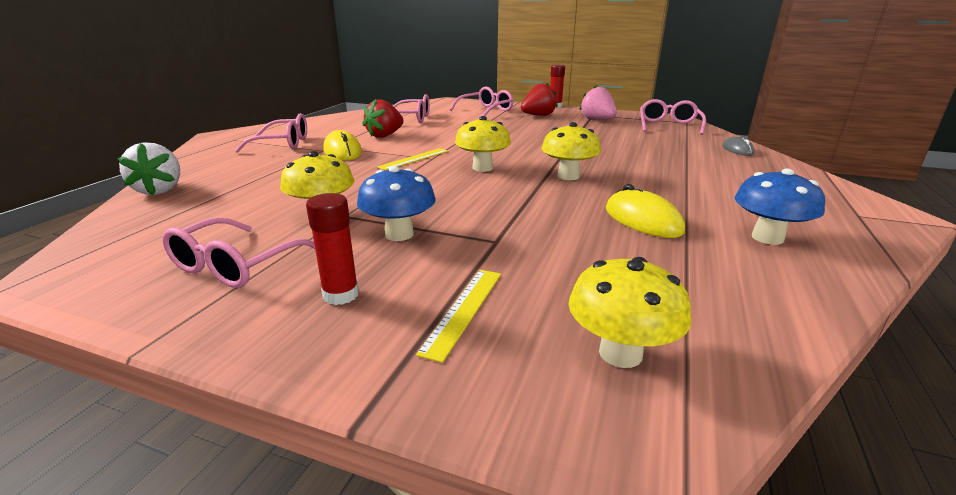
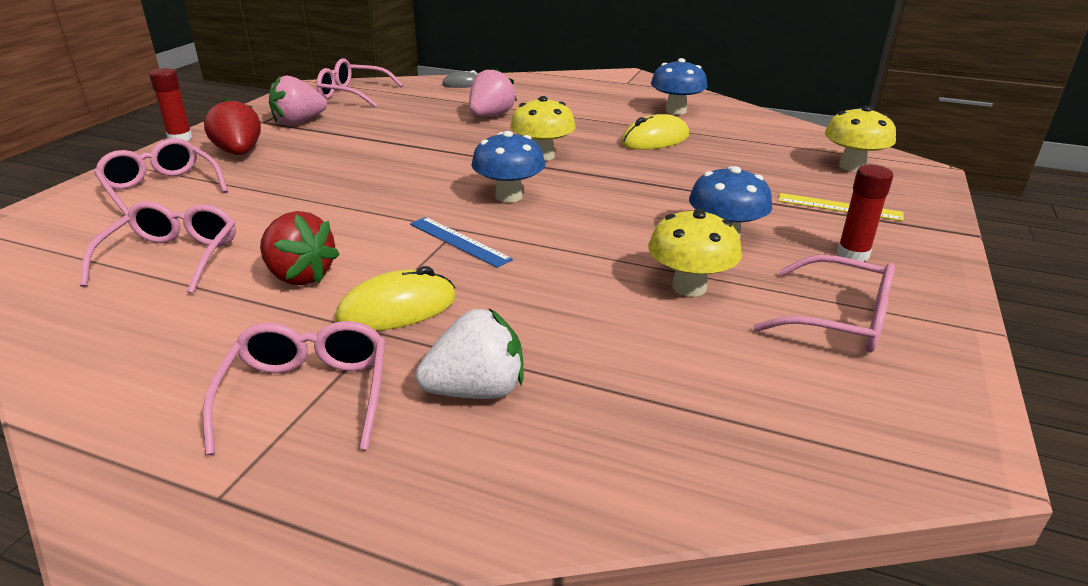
camera: 90 degrees left, 5 degrees up
(159, 190) = (623, 485): white strawberry -> white strawberry (476, 390)
(414, 159) = (459, 241): yellow ruler -> blue ruler
(482, 168) = (509, 196): yellow mushroom -> blue mushroom
(656, 160) = (490, 116): none -> pink strawberry

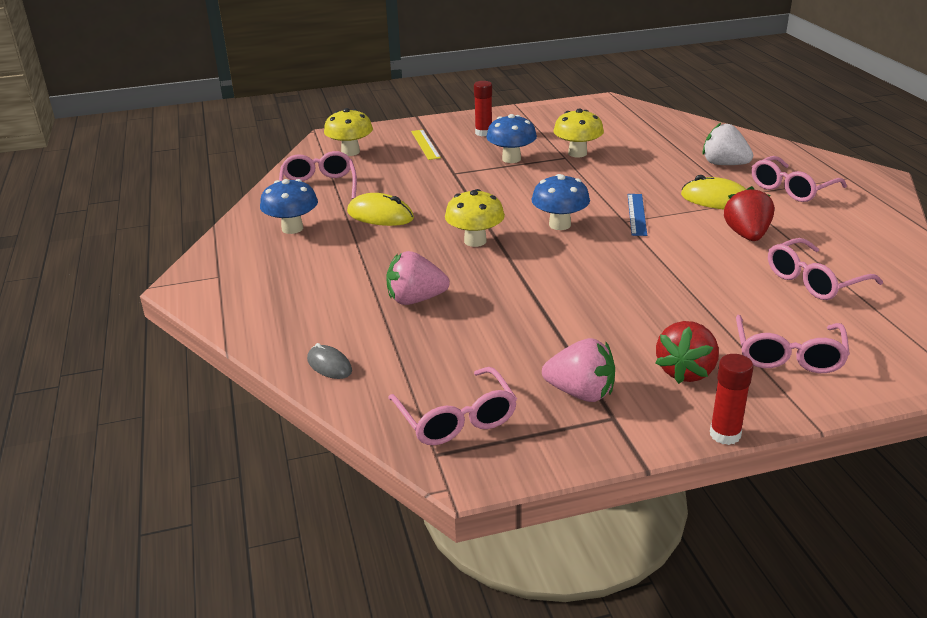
camera: 125 degrees left, 0 degrees up
(840, 319) = (552, 125): pink glasses -> pink glasses (319, 186)

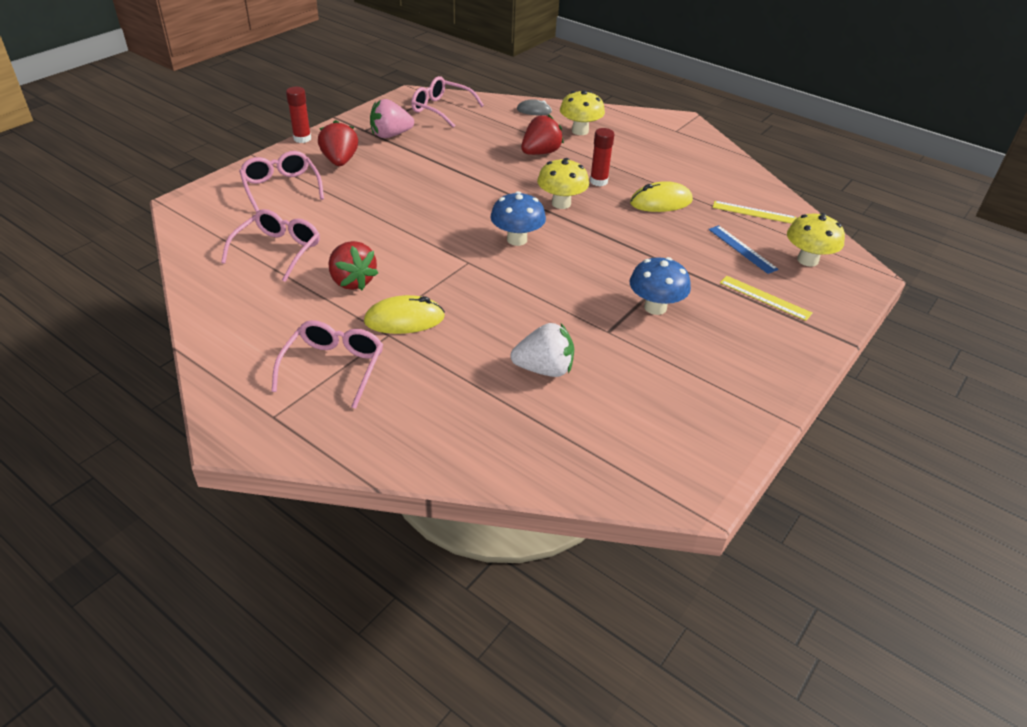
camera: 140 degrees right, 10 degrees up
(292, 228) = (698, 172): blue mushroom -> none
(319, 186) = (754, 212): pink glasses -> yellow ruler
(415, 299) = (540, 153): pink strawberry -> red strawberry
(483, 133) = (741, 342): red glue stick -> red glue stick (598, 181)
(577, 153) = (603, 343): yellow mushroom -> yellow mushroom (580, 131)
(636, 214) = (465, 273): blue ruler -> blue ruler (742, 249)
(724, 164) = (429, 387): white strawberry -> white strawberry (544, 369)

